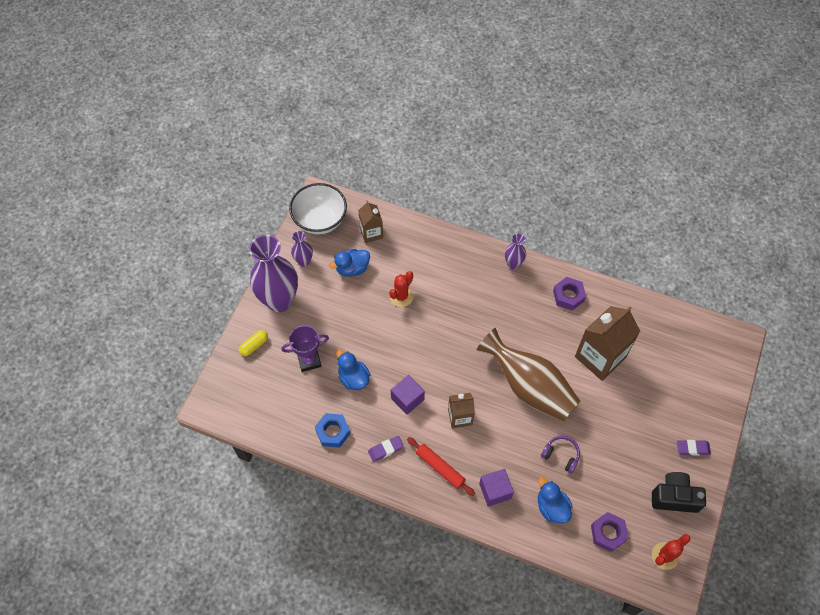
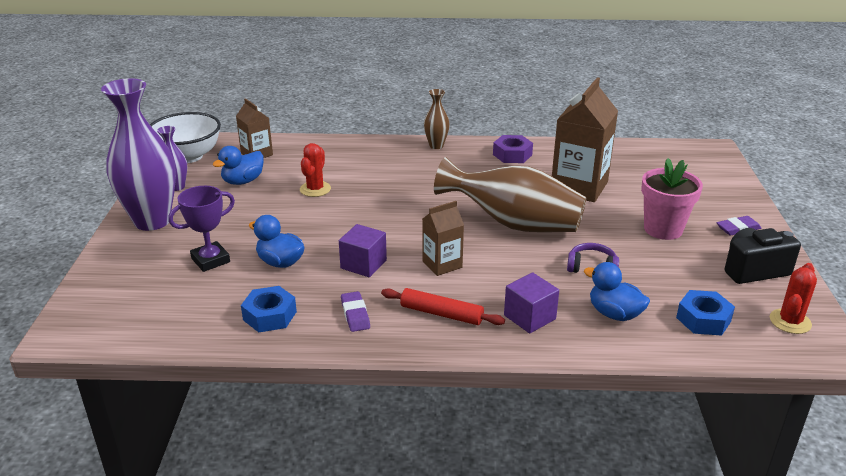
camera: 20 degrees left, 30 degrees down
(254, 345) = (124, 263): yellow capsule -> none
(385, 449) = (355, 314): purple eraser -> purple eraser turned 60 degrees counterclockwise
(513, 264) = (436, 146): purple vase -> brown vase
(608, 533) = (703, 319): purple nut -> blue nut
(635, 430) = (663, 229): none -> pink flower pot

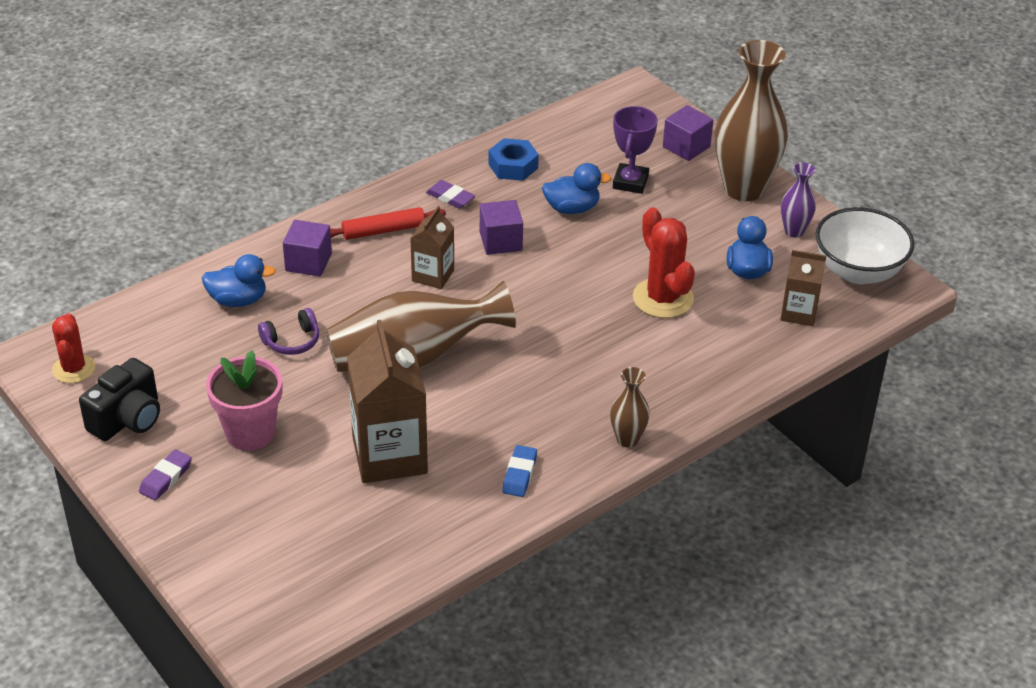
camera: 140 degrees right, 10 degrees up
(127, 265) = (686, 147): none -> purple cube
(152, 221) = (743, 189): purple vase -> brown vase
(315, 189) = (663, 298): red cactus -> red cactus, size x1.52
(512, 155) = (519, 474): purple nut -> blue eraser
(703, 319) = (155, 333): blue nut -> none

